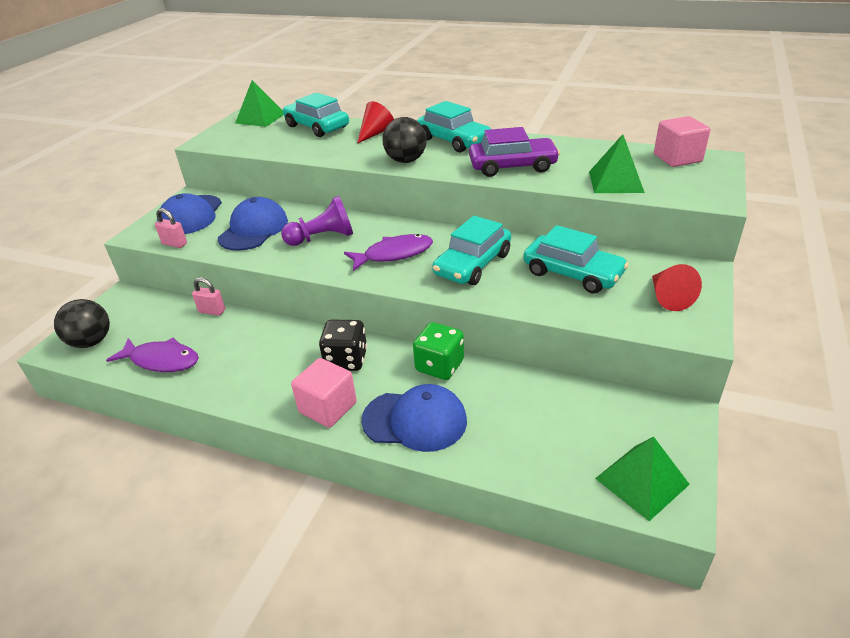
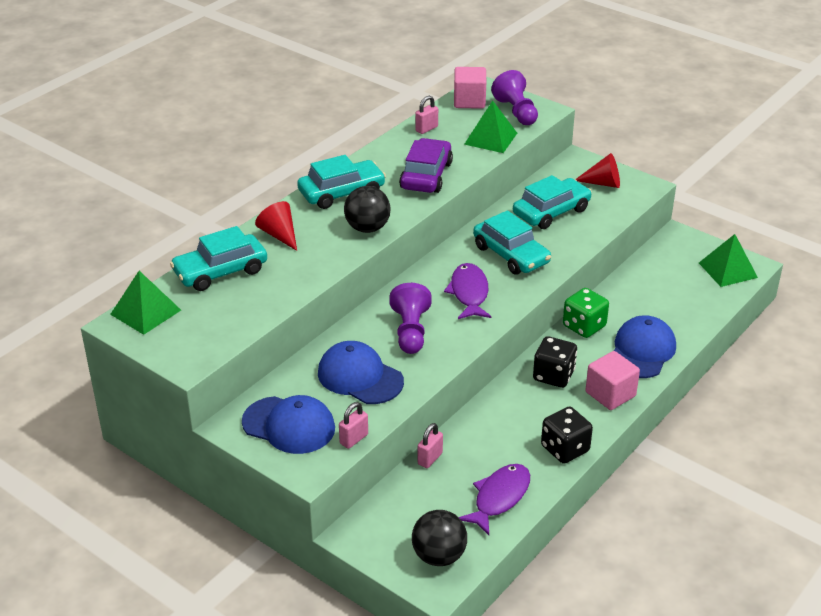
camera: 75 degrees left, 0 degrees up
(233, 389) = (565, 449): none -> black dice
(597, 150) = (426, 129): none -> pink padlock
(689, 184) = (516, 112): none -> purple pawn

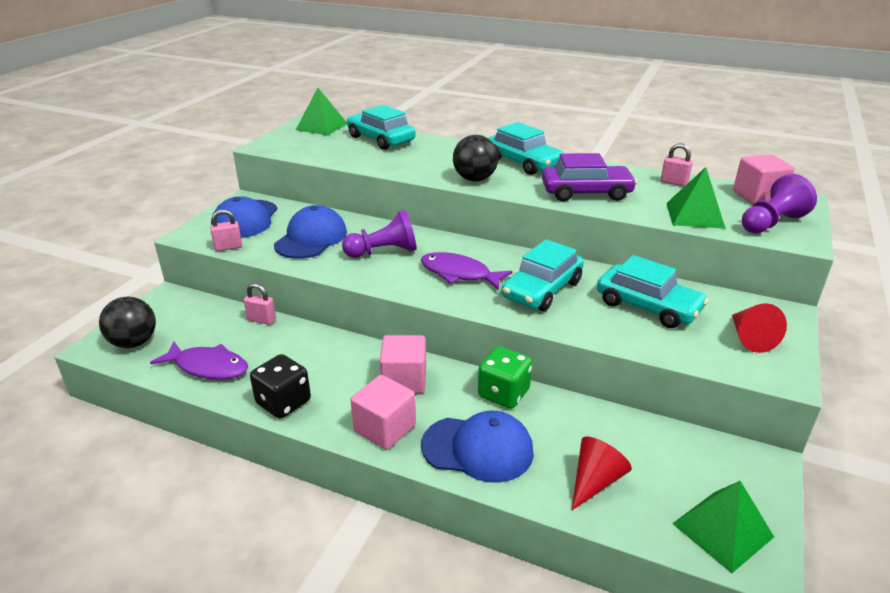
camera: 75 degrees right, 5 degrees down
(279, 235) = (442, 150): red cone -> red cone (595, 481)
(354, 439) = (228, 247): pink padlock -> pink padlock turned 45 degrees counterclockwise
(469, 293) = (459, 274): purple fish -> purple fish turned 135 degrees counterclockwise
(553, 376) = (404, 380): black dice -> pink cube

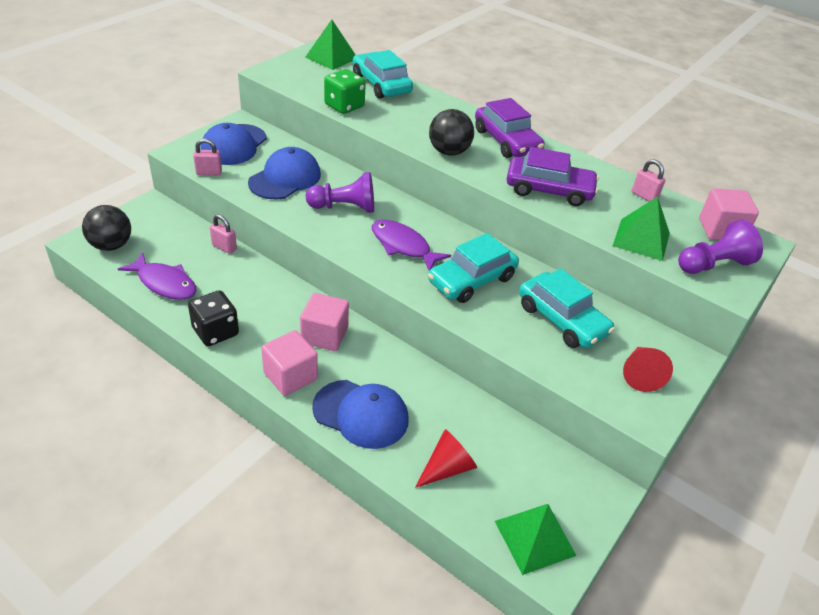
camera: 10 degrees right, 10 degrees up
(503, 393) = (406, 368): green dice -> green dice (344, 106)
(523, 162) = (506, 141): turquoise car -> purple car

